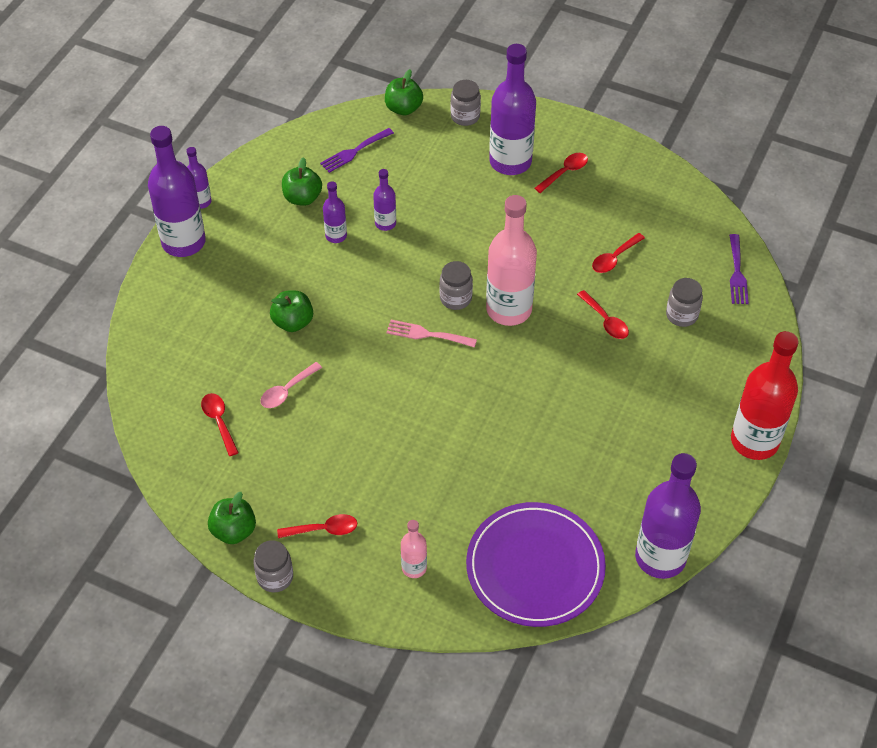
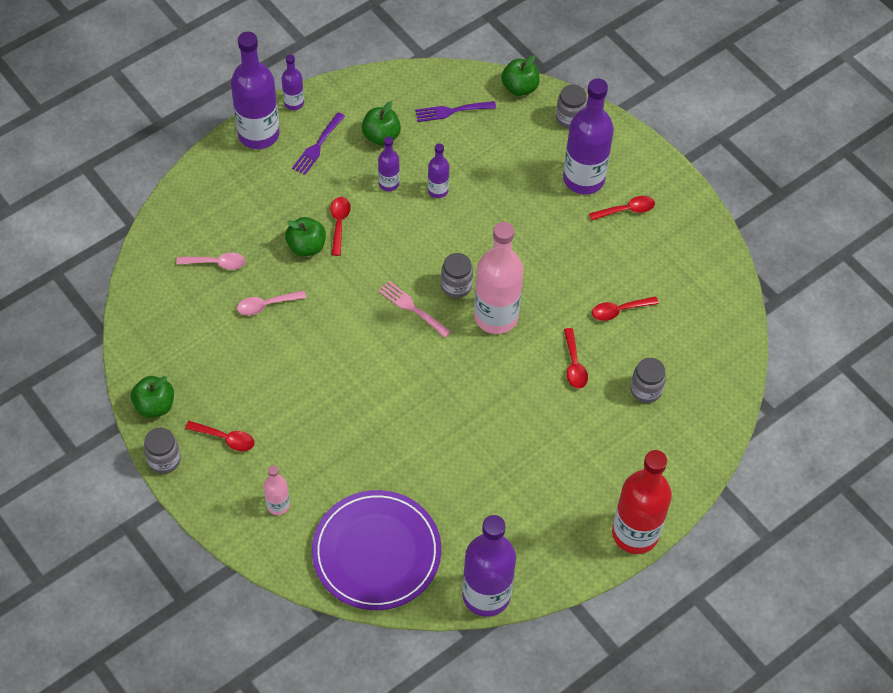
camera: 25 degrees right, 5 degrees up
(214, 373) = (216, 263): none -> pink spoon
(219, 421) = (196, 307): red spoon -> red spoon (339, 223)
(737, 273) = (722, 374): purple fork -> purple fork (317, 146)

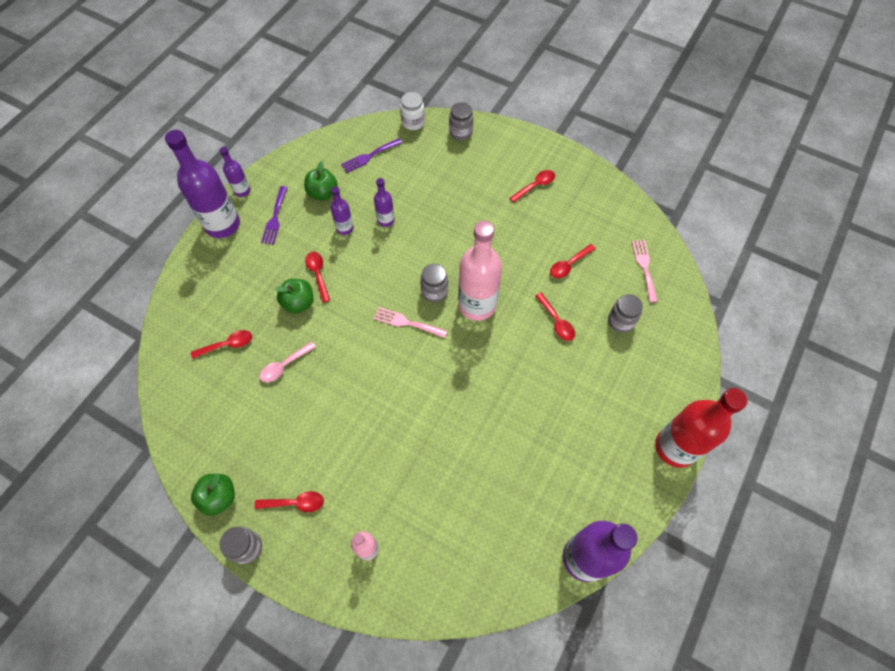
camera: 20 degrees left, 5 degrees up
(216, 263) = (227, 345): pink spoon -> red spoon
(376, 552) = (473, 557): purple plate -> none
(519, 88) = (413, 122): green apple -> white jar
(583, 179) = (492, 173): purple bottle -> none
(704, 343) = (644, 267): none -> pink fork

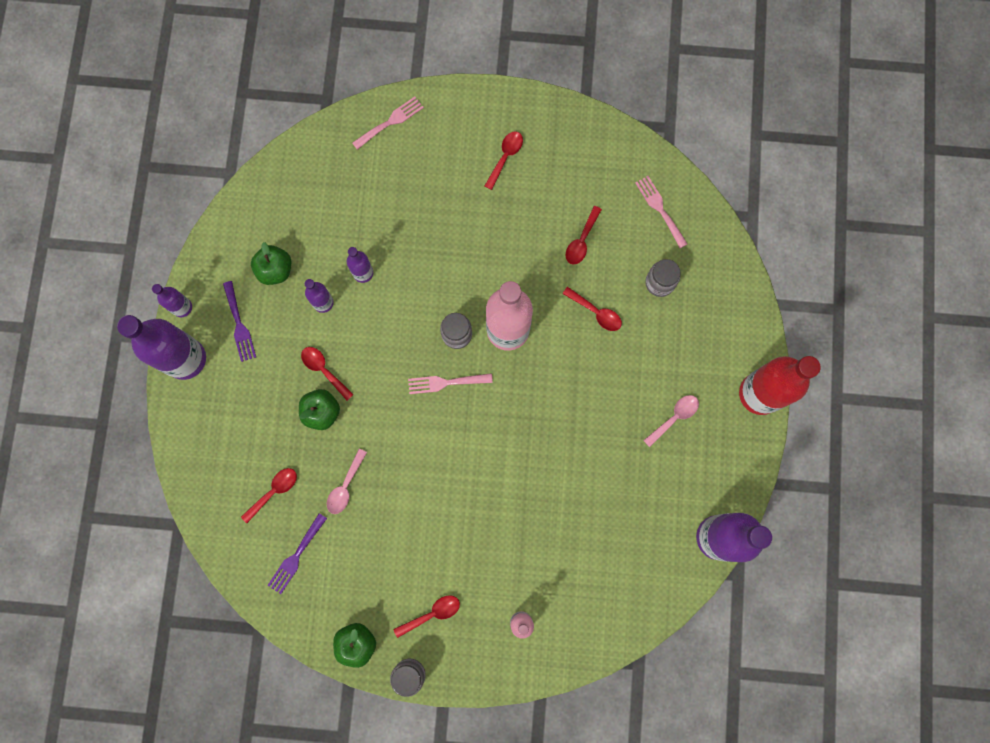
camera: 25 degrees left, 15 degrees up
(369, 156) = (302, 199): purple fork -> purple fork (296, 556)
(413, 122) = (329, 131): white jar -> none
(460, 132) = (390, 122): grey jar -> pink fork
(588, 433) = (674, 417): none -> pink spoon

